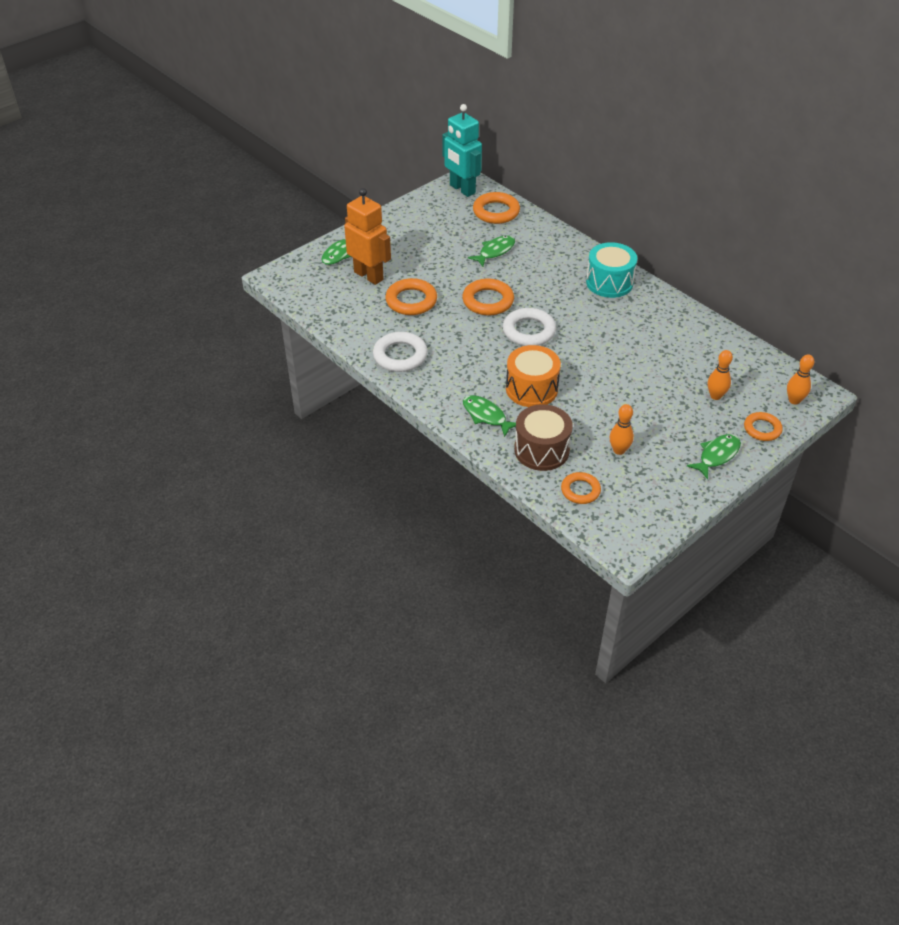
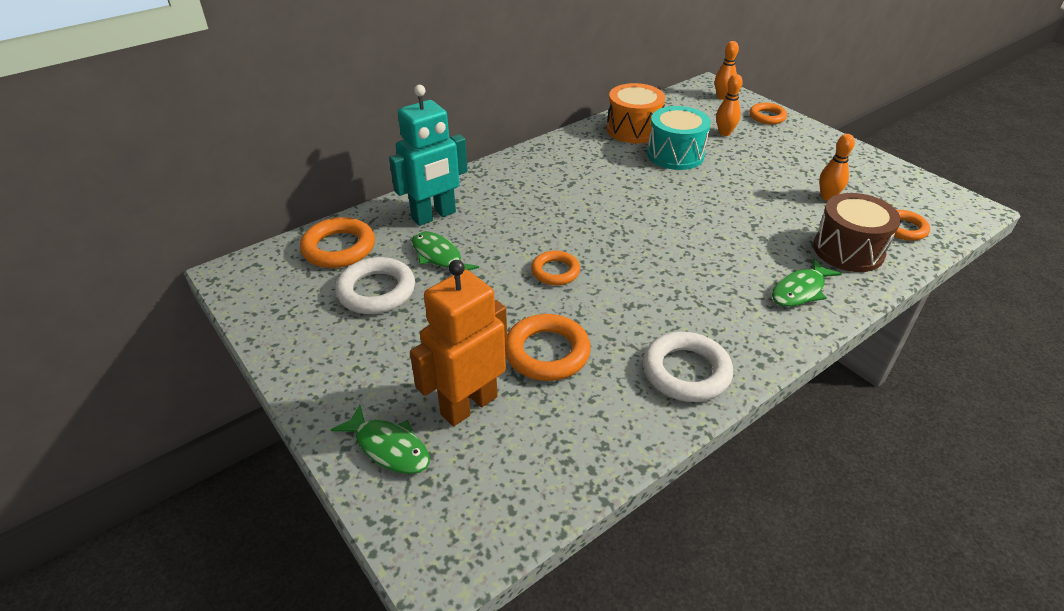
camera: 85 degrees left, 5 degrees down
(462, 189) = (259, 278): turquoise robot -> turquoise robot (434, 216)
(488, 301) = (555, 271): orange ring -> orange ring, size x0.64
(529, 331) = (623, 241): white ring -> white ring (376, 291)
(531, 389) = (738, 248): orange drum -> orange drum (633, 129)
(609, 282) = (528, 172): turquoise drum -> turquoise drum (675, 154)
(717, 455) = (813, 143): green fish -> none

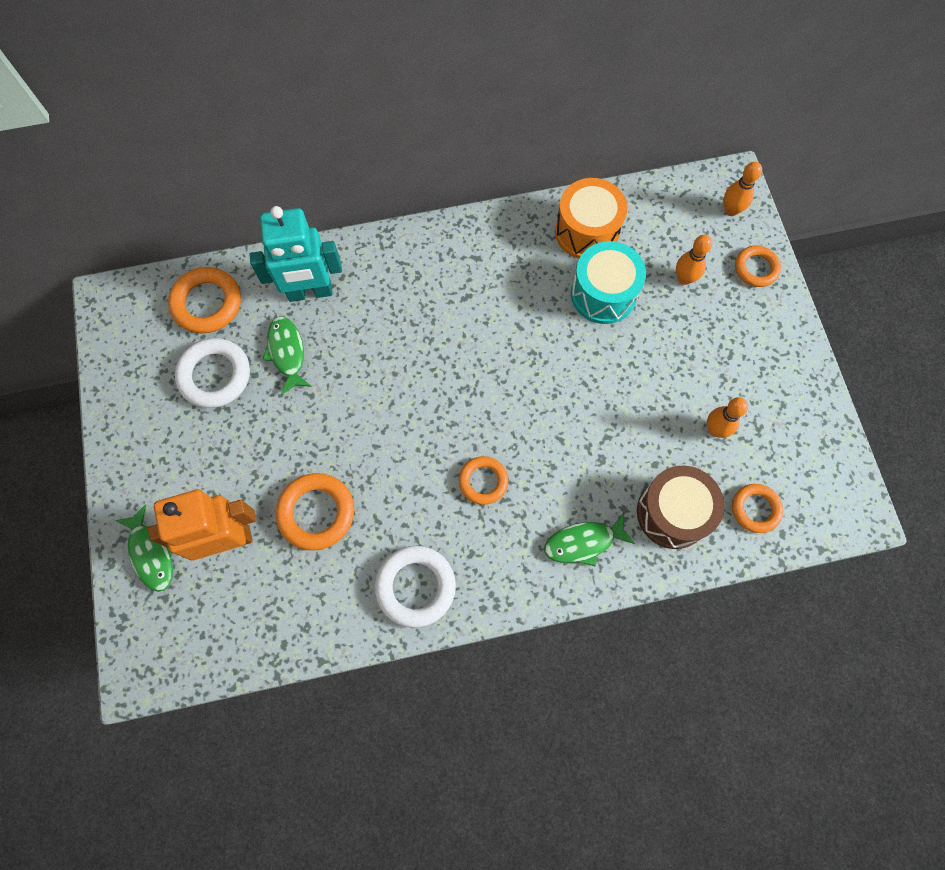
camera: 25 degrees right, 30 degrees up
(555, 271) = (378, 418): orange ring -> orange ring (483, 481)

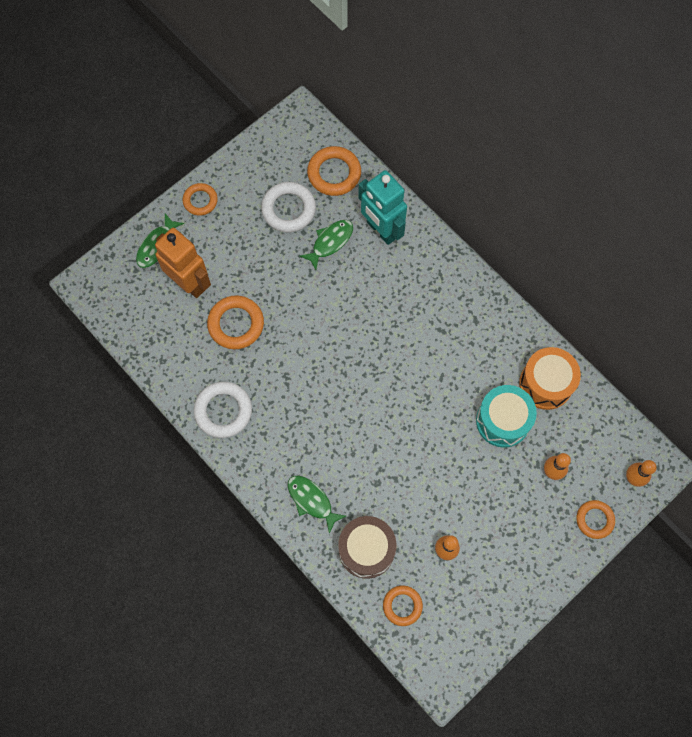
camera: 60 degrees right, 0 degrees up
(483, 481) = (316, 414): orange ring -> orange ring (200, 201)

